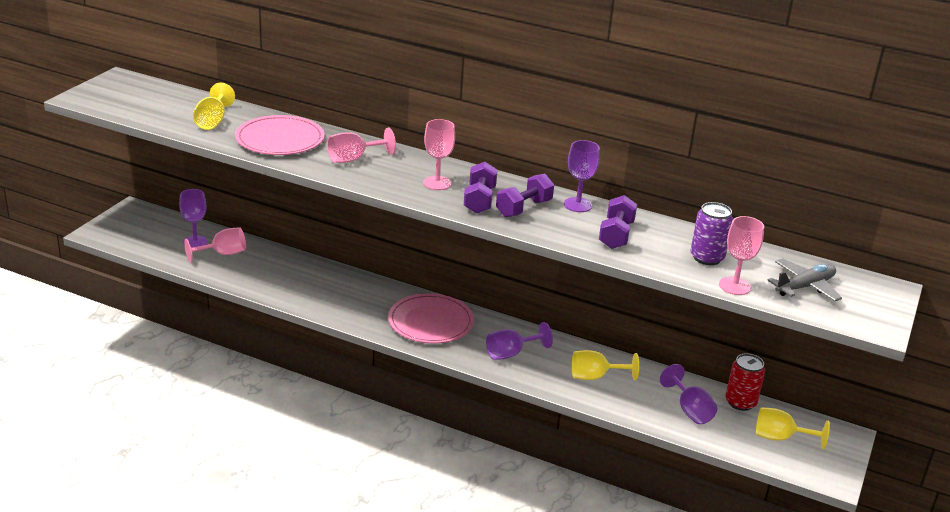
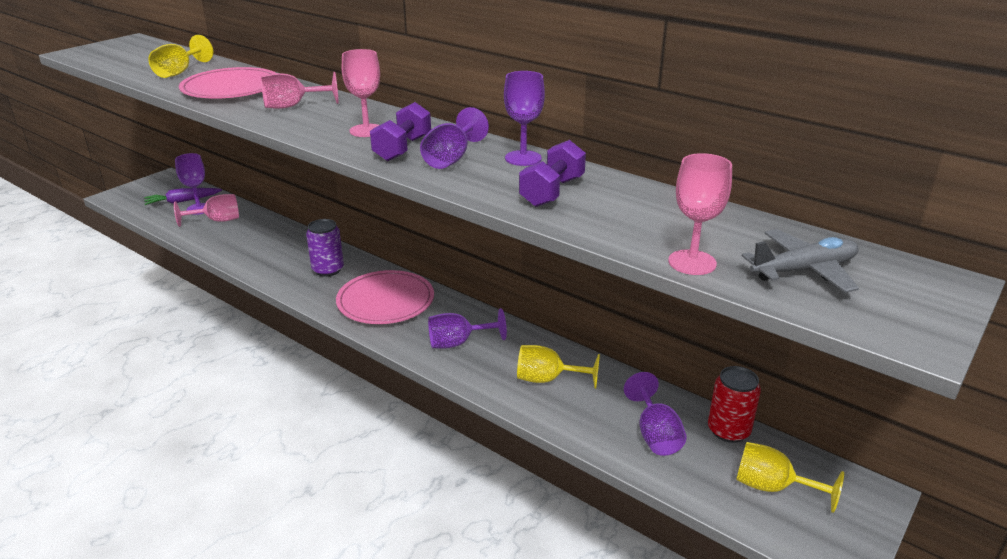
camera: 15 degrees right, 0 degrees up
(172, 235) = (182, 201): none -> purple carrot
(524, 208) = (451, 159): purple dumbbell -> purple goblet
(707, 258) = (667, 224): purple can -> purple can (328, 270)

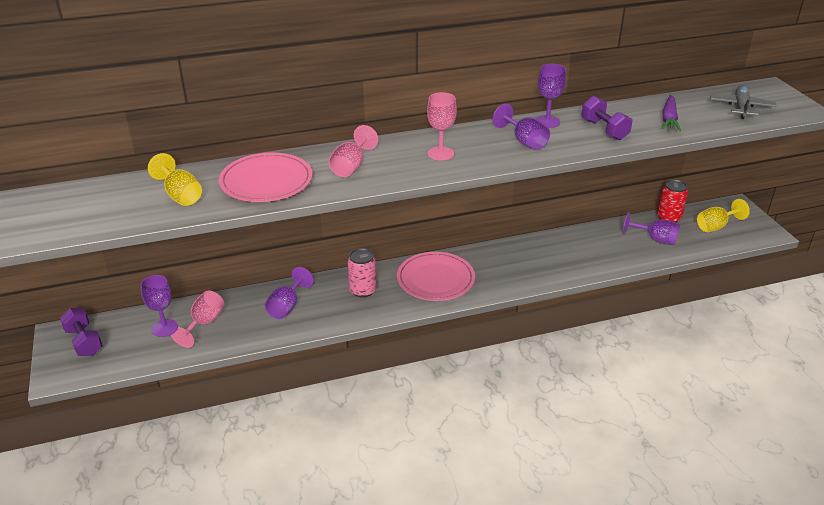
camera: 55 degrees left, 5 degrees up
(182, 201) = (133, 334): purple carrot -> purple carrot (669, 119)
(328, 270) = (363, 290): purple can -> pink can
(402, 149) = (489, 151): purple dumbbell -> purple dumbbell (84, 342)
(458, 343) = (515, 268): purple goblet -> purple goblet (287, 307)
(547, 379) = (581, 252): yellow goblet -> none
(692, 262) = (715, 126): pink goblet -> none

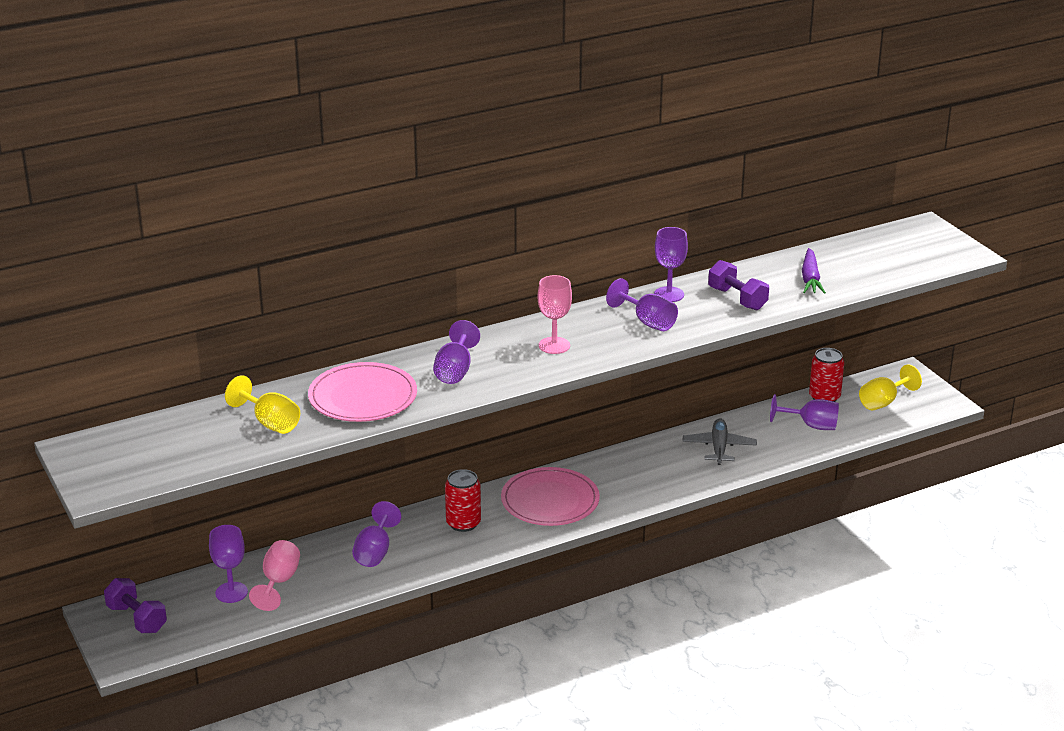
camera: 10 degrees left, 5 degrees down
(351, 167) = (455, 371): pink goblet -> purple goblet
(363, 290) = (463, 523): pink can -> red can
(741, 107) = (892, 256): grey plane -> grey plane (719, 447)

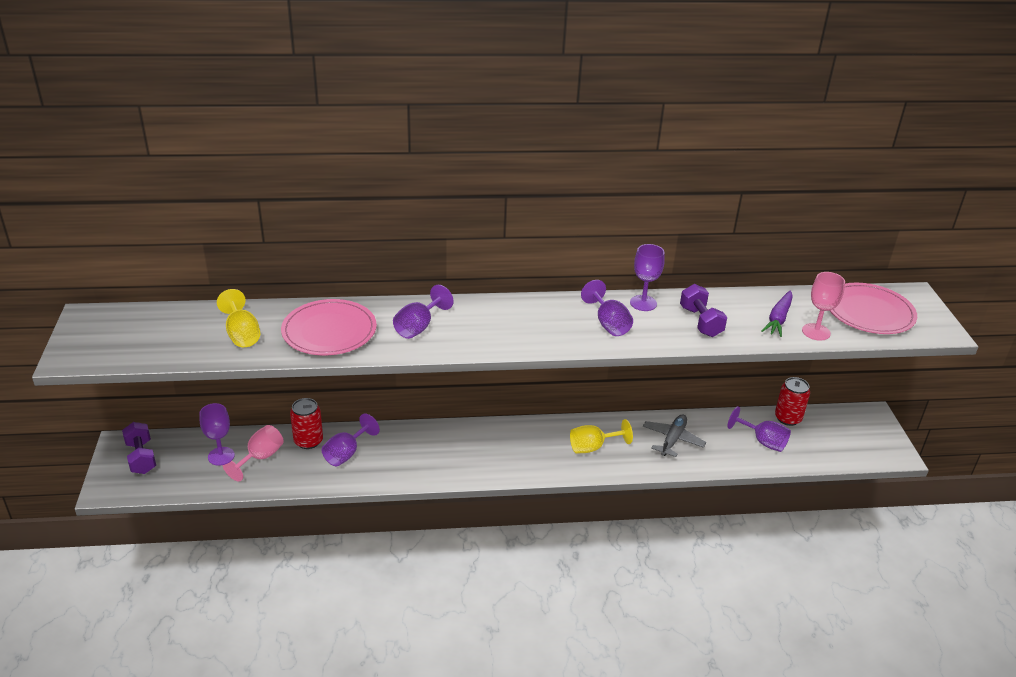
camera: 20 degrees right, 5 degrees up
(463, 523) = (428, 448): red can -> red can (308, 441)
(550, 501) = (507, 448): pink plate -> pink plate (869, 312)
(554, 345) = (515, 325): pink goblet -> pink goblet (816, 332)
(883, 402) = (838, 437): yellow goblet -> yellow goblet (593, 447)

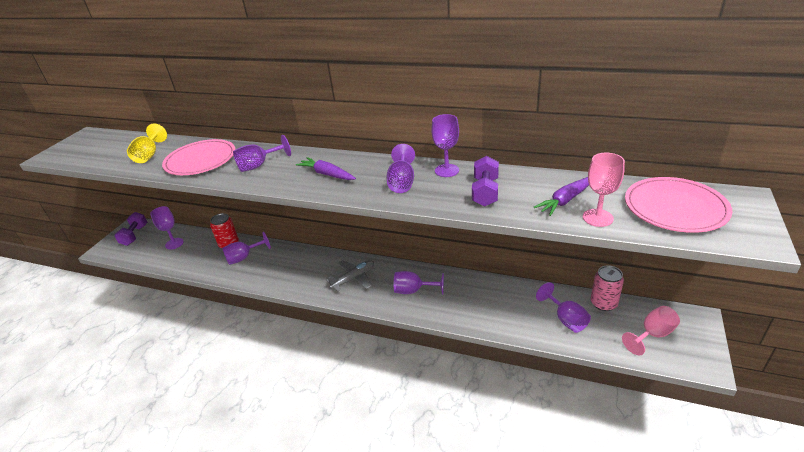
camera: 30 degrees right, 0 degrees up
(260, 458) = (194, 249): pink goblet -> pink goblet (653, 334)
(516, 326) = (327, 174): none -> purple carrot
(593, 447) = (413, 291): yellow goblet -> purple goblet
(672, 440) = (483, 299): grey plane -> grey plane (354, 278)
(787, 418) = (603, 303): red can -> pink can

